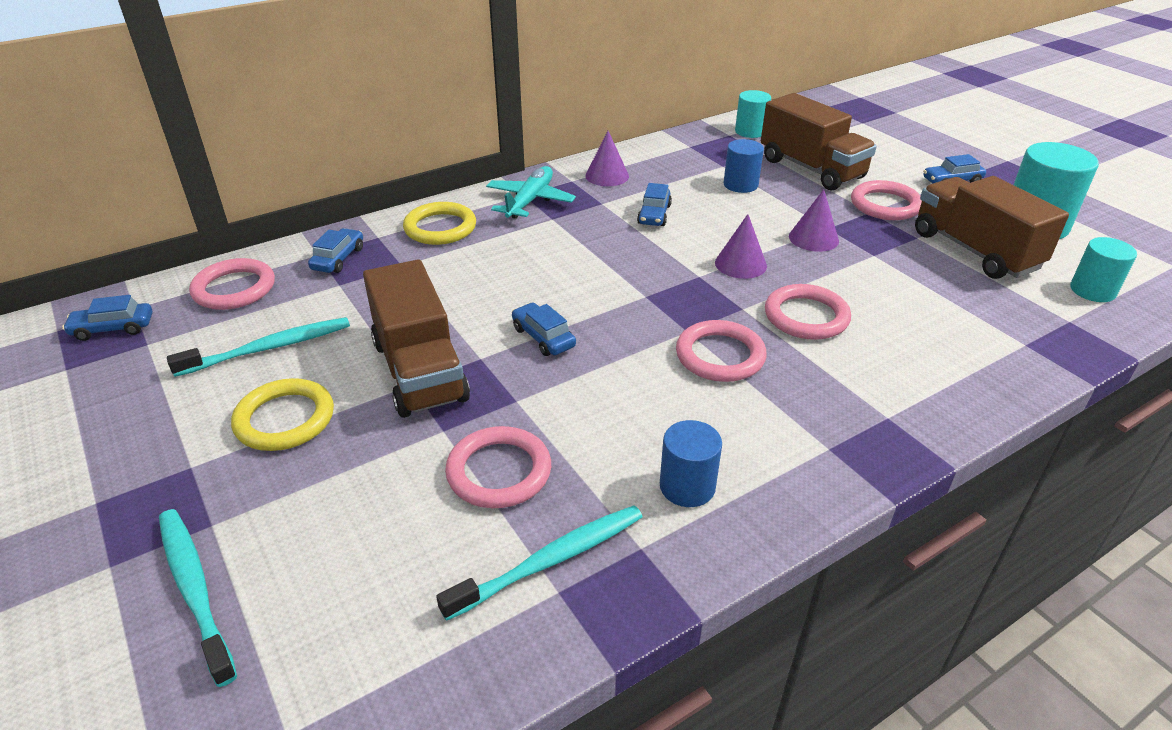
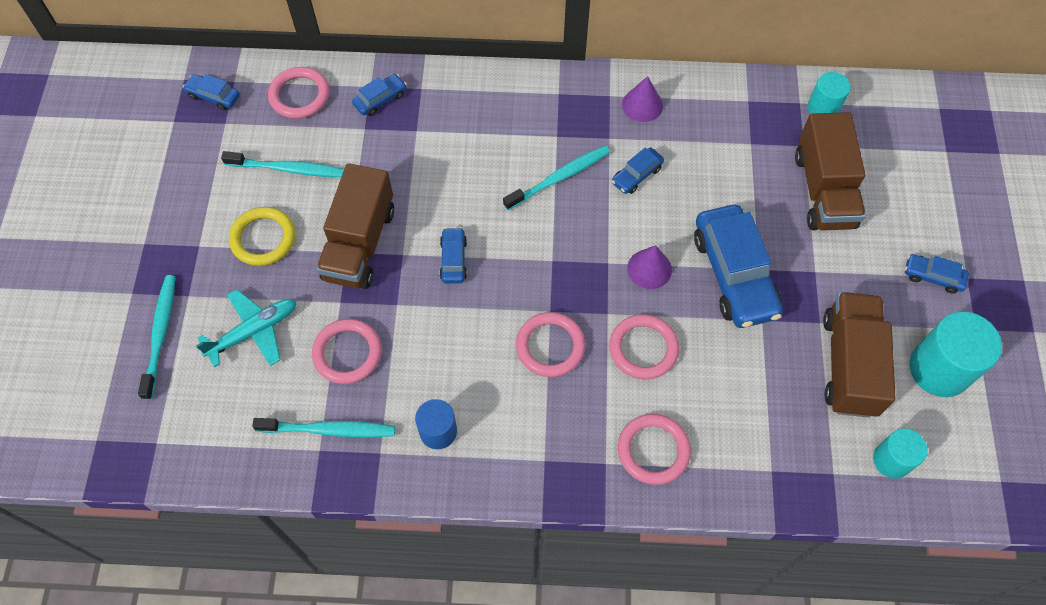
camera: 35 degrees right, 25 degrees up
(440, 228) = (469, 102): yellow ring -> none
(530, 201) = (556, 105): turquoise plane -> turquoise plane (253, 332)
(586, 241) = (560, 177): none -> turquoise toothbrush
(740, 185) = (741, 177): blue cylinder -> none
(813, 238) = (734, 274): purple cone -> blue car
(885, 205) = (837, 271): pink ring -> pink ring (653, 450)

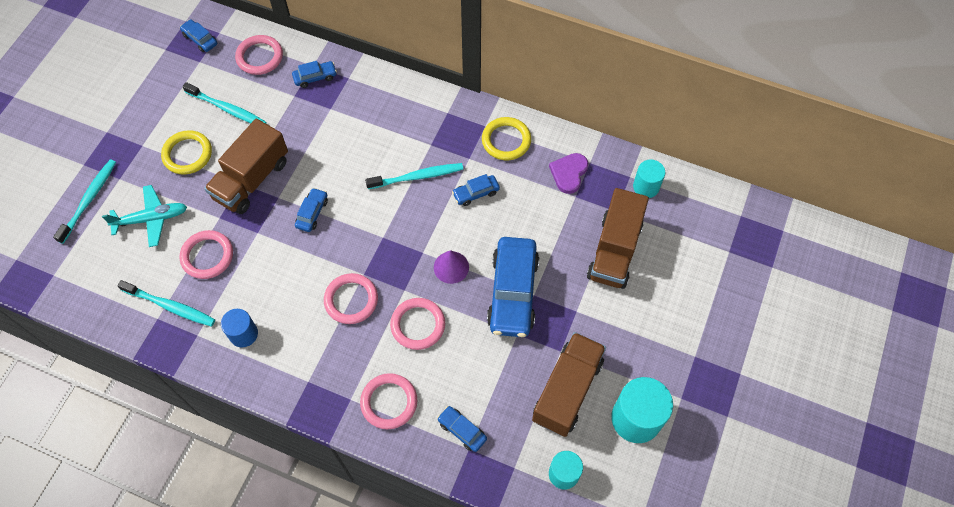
camera: 20 degrees right, 0 degrees up
(642, 105) = (506, 140): purple cone -> yellow ring
(731, 120) = (569, 173): none -> purple heart
(932, 276) = (667, 346): blue car -> blue car (462, 430)

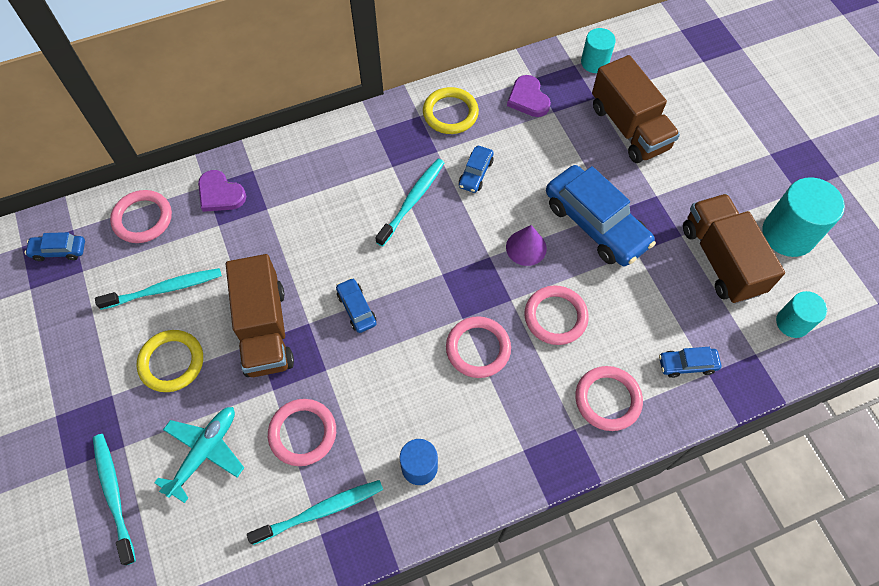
camera: 45 degrees left, 0 degrees up
(315, 77) = (220, 194): blue car -> purple heart

